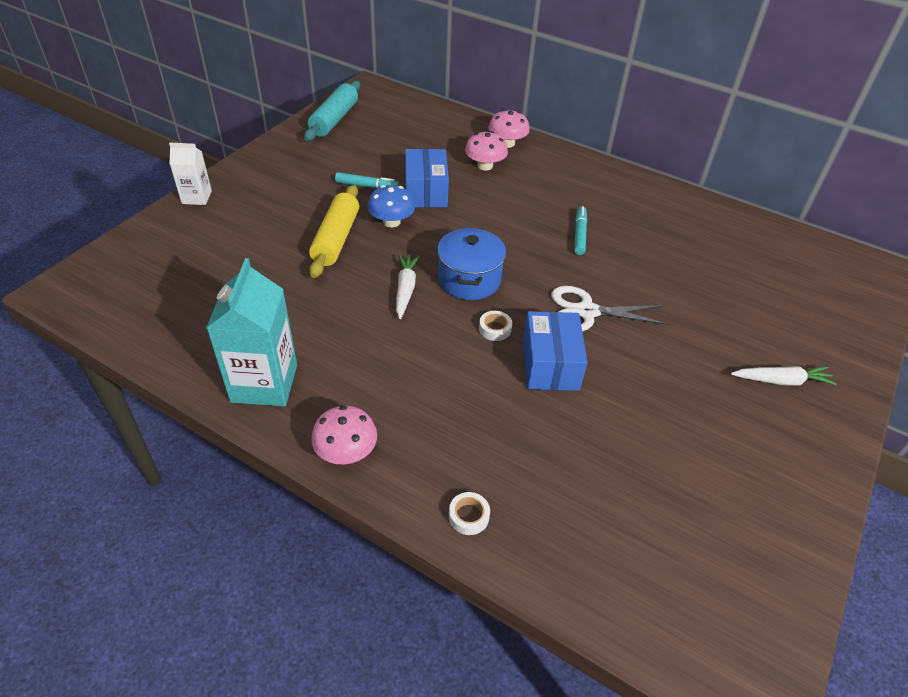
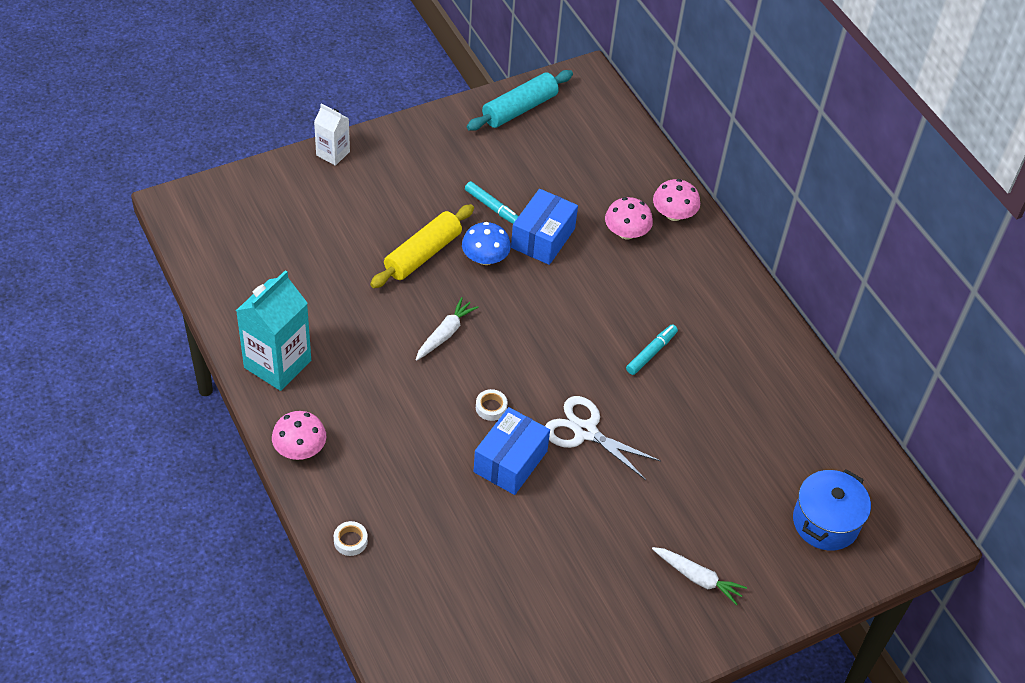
camera: 30 degrees right, 5 degrees up
(469, 280) = (507, 351): blue pot -> blue pot (825, 522)

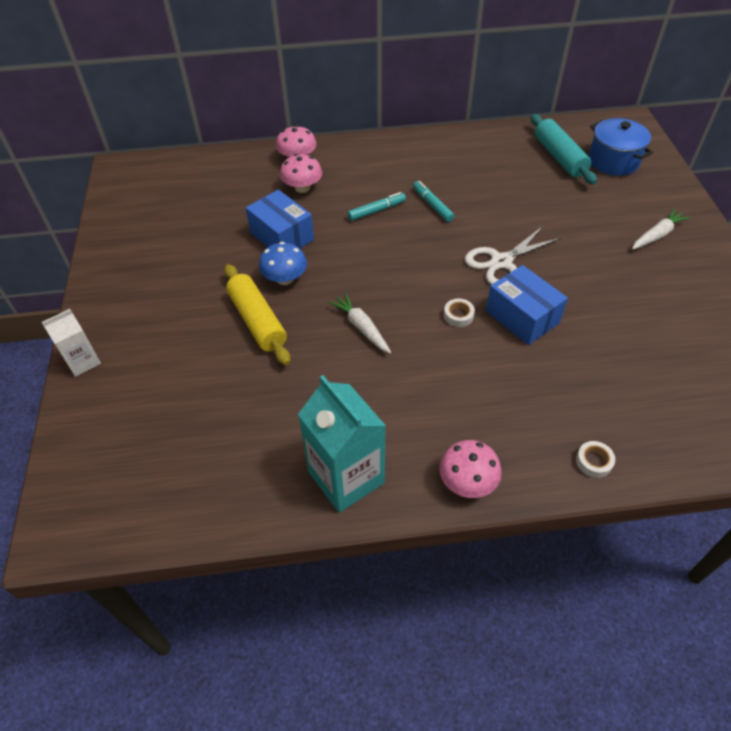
camera: 65 degrees left, 0 degrees up
(492, 207) = (228, 260): turquoise marker -> turquoise marker (376, 210)
(519, 109) = (125, 215): turquoise rolling pin -> turquoise rolling pin (559, 157)

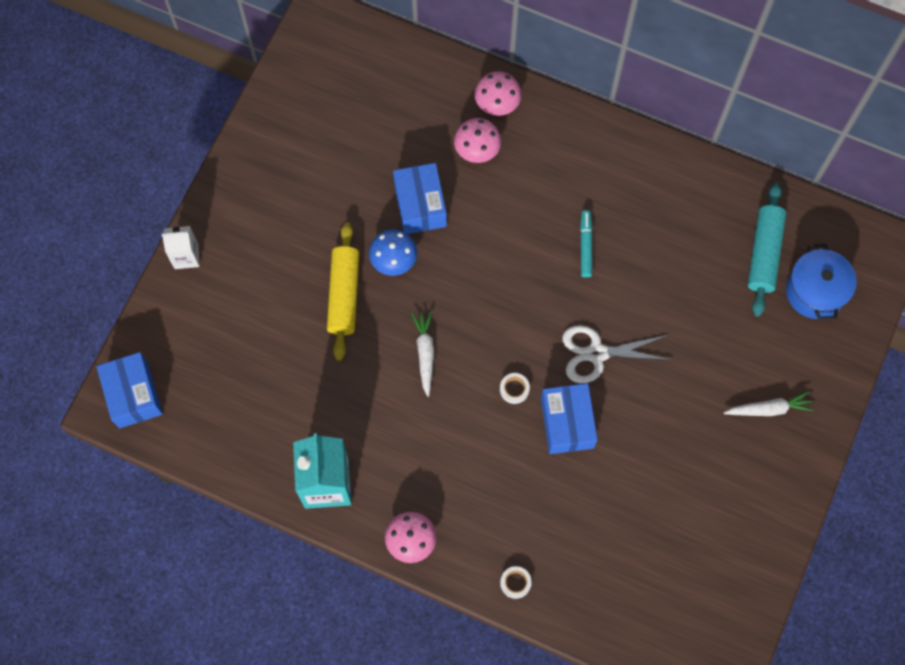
camera: 30 degrees right, 20 degrees up
(82, 507) = (133, 395): none -> blue box
(376, 210) = (528, 222): turquoise marker -> none

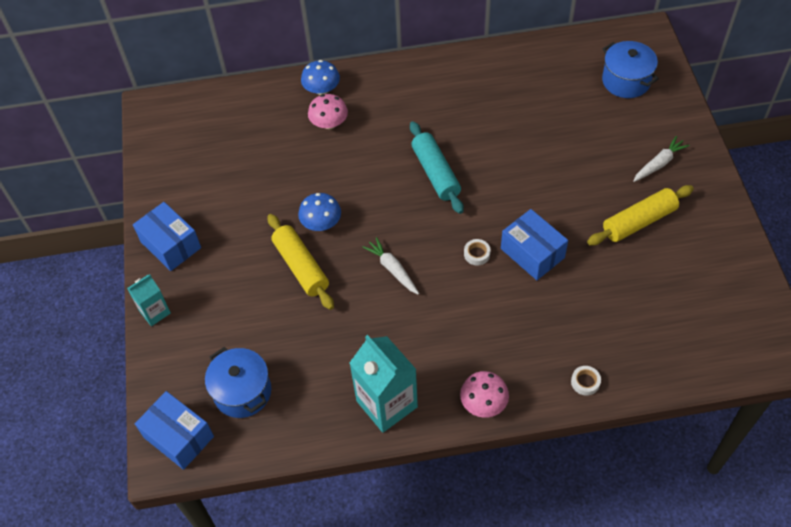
camera: 30 degrees left, 15 degrees down
(186, 256) = (155, 312): white carton -> turquoise carton
(212, 388) = (242, 392): none -> blue pot
(420, 205) = (314, 179): blue box -> blue box (171, 245)
(497, 103) = (322, 89): pink mushroom -> blue mushroom
(585, 246) = (453, 138): turquoise marker -> none
(597, 353) = (516, 198): white scissors -> none
(696, 458) = (639, 221): none -> yellow rolling pin
(764, 253) = (574, 78): turquoise rolling pin -> turquoise rolling pin (435, 173)

